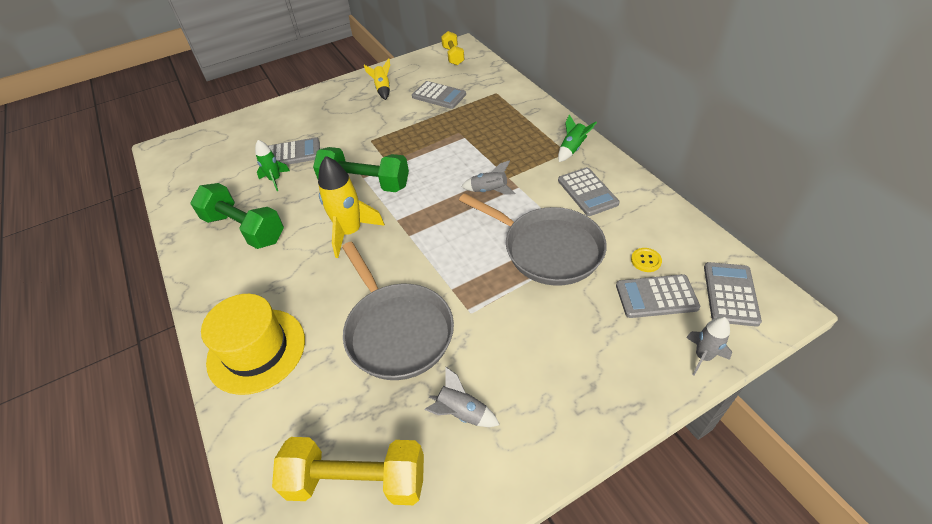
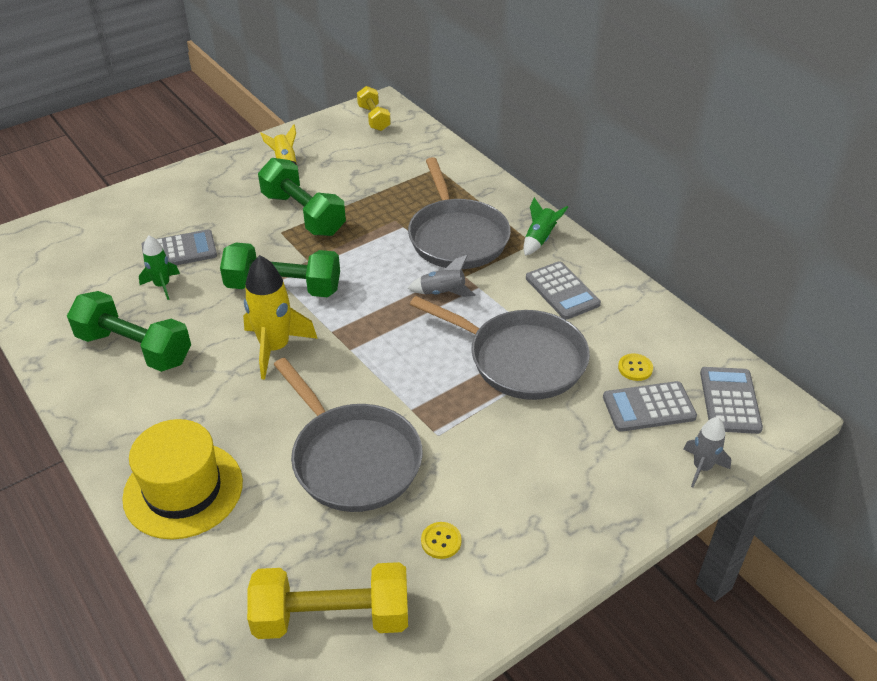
camera: 10 degrees left, 5 degrees down
(389, 127) = (303, 214): none -> green dumbbell
(439, 96) = (362, 172): grey calculator -> none
(461, 413) = (441, 541): grey rocket -> yellow button
(505, 146) = (456, 237): none -> grey pan

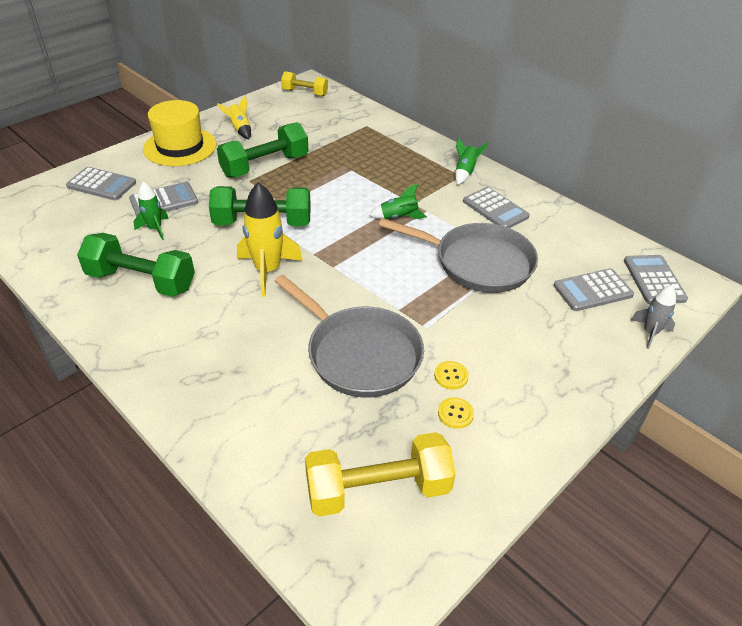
camera: 10 degrees left, 0 degrees up
(115, 225) = (101, 184): none -> grey calculator
(183, 490) = (214, 394): yellow hat -> yellow hat (180, 147)
(303, 214) = (265, 166): green dumbbell -> green dumbbell turned 75 degrees counterclockwise
(374, 118) = (305, 92): yellow dumbbell -> yellow dumbbell turned 45 degrees counterclockwise
(442, 293) = (398, 217): grey rocket -> green rocket
(456, 237) = (398, 175): grey pan -> none
(635, 368) = (572, 262): yellow button -> yellow button (451, 376)

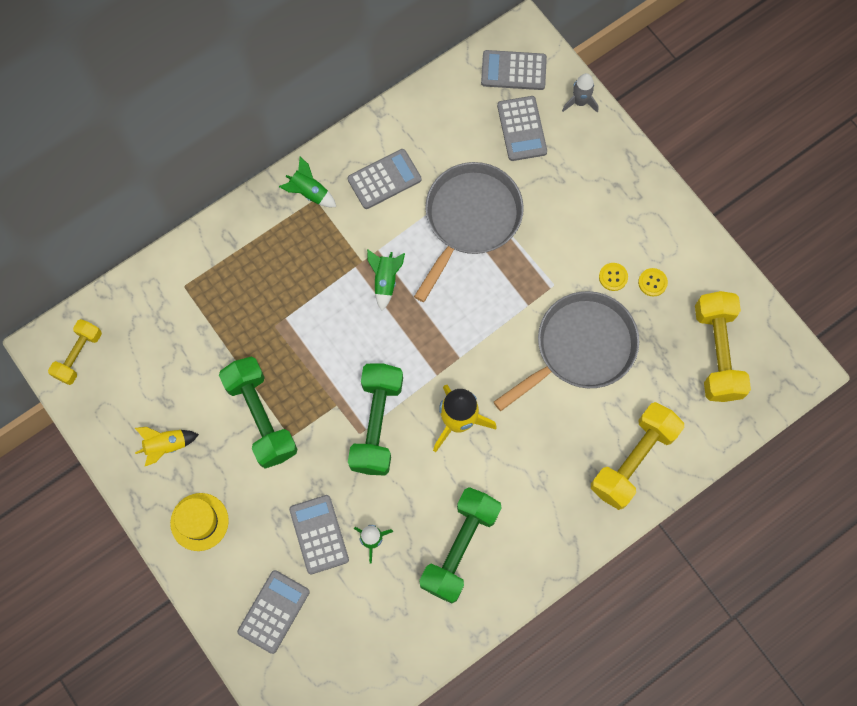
camera: 80 degrees left, 30 degrees up
(180, 147) = (199, 522): yellow hat -> yellow hat, size x0.62
(230, 410) = (633, 460): none -> yellow dumbbell

